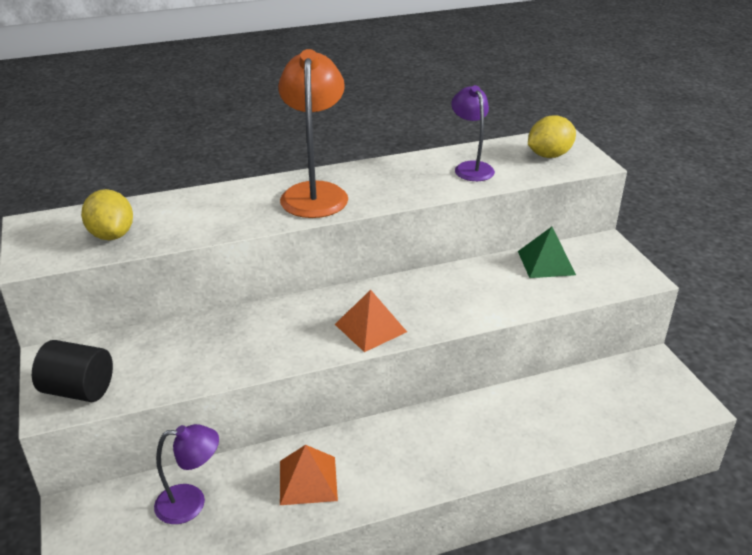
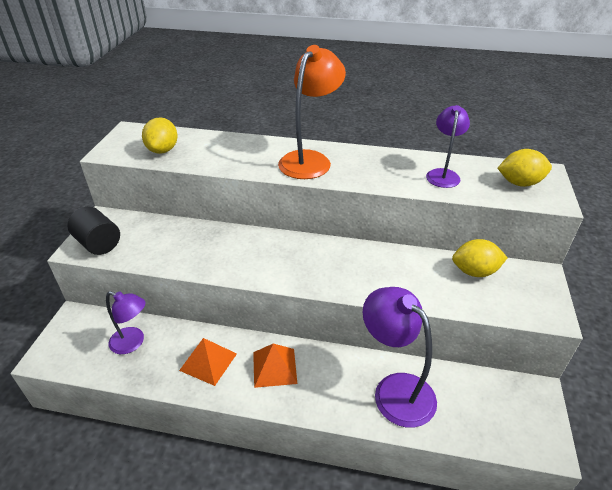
camera: 30 degrees right, 5 degrees up
(370, 328) = (299, 272): orange pyramid -> orange pyramid (274, 367)
(530, 417) = (395, 389): none -> purple lamp
(546, 263) = (474, 272): green pyramid -> yellow lemon

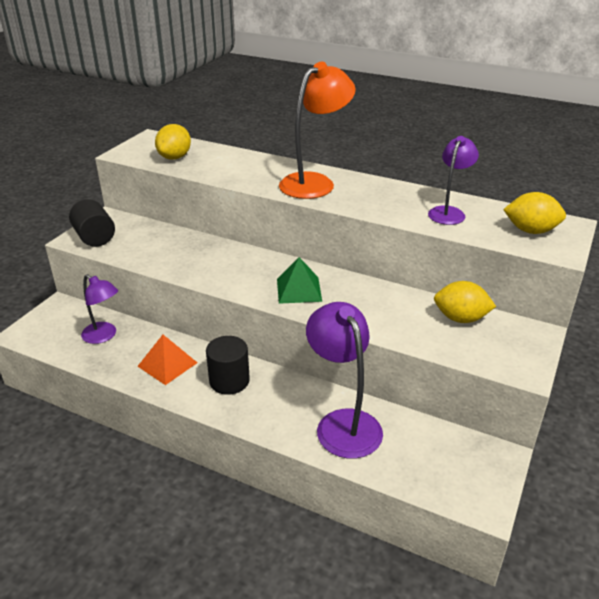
camera: 15 degrees right, 5 degrees down
(274, 367) = (229, 381): orange pyramid -> black cylinder
(322, 267) = (299, 290): none -> green pyramid

